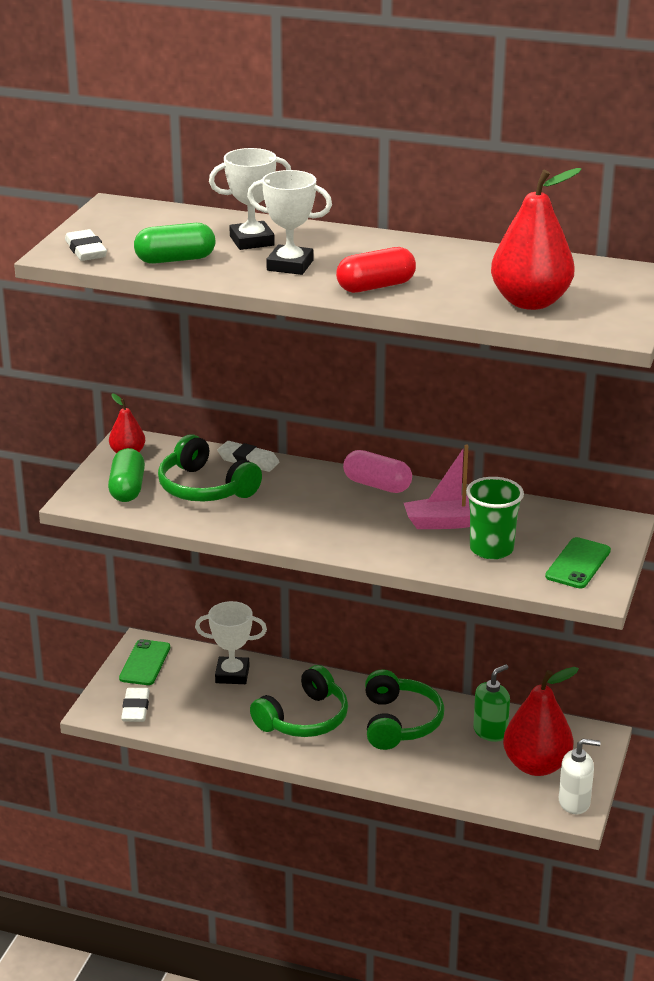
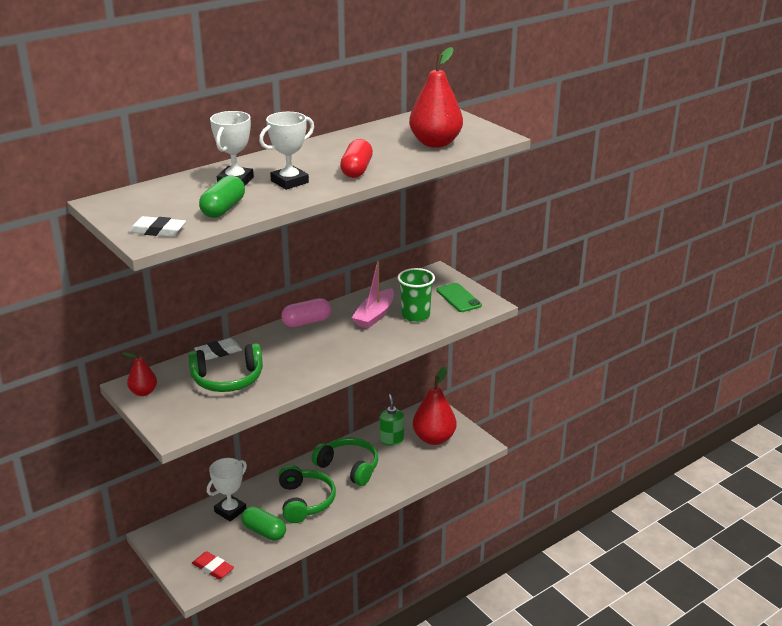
camera: 55 degrees left, 0 degrees up
(127, 489) = (186, 408): green capsule -> green capsule (264, 531)
(136, 708) = (213, 568): white eraser -> red eraser
(145, 663) = (172, 543): green phone -> none
(574, 802) = (474, 441): white soap dispenser -> none

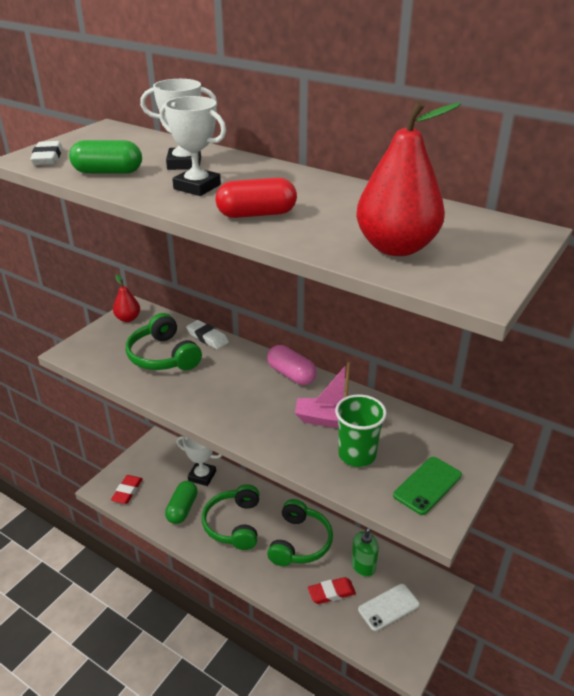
camera: 70 degrees right, 5 degrees up
(305, 501) = (234, 524): green headphones -> green headphones turned 120 degrees clockwise
(406, 463) = (331, 593): none -> red eraser
(434, 438) = (388, 607): red pear -> white phone

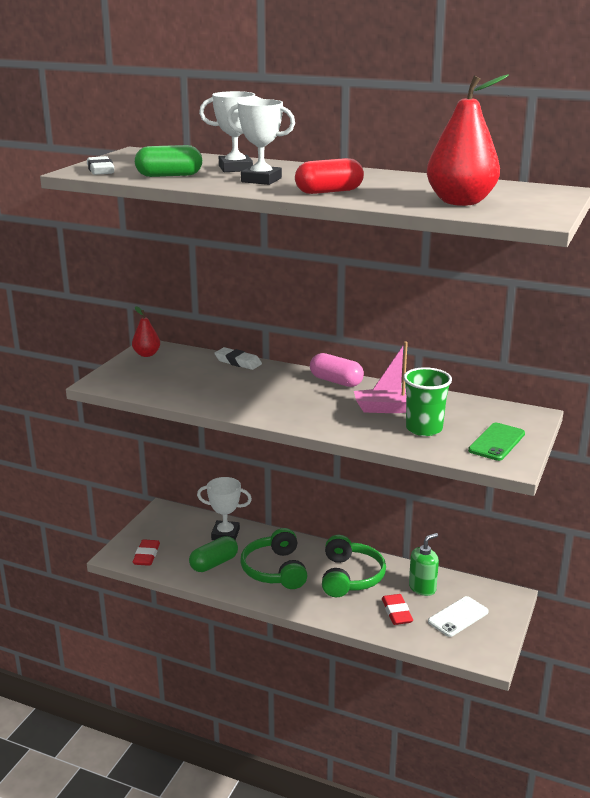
camera: 10 degrees left, 10 degrees down
(163, 356) = (199, 378): green headphones -> none
(182, 509) = (214, 563): green capsule -> green capsule turned 45 degrees clockwise
(331, 593) = (396, 612): red eraser -> red eraser turned 75 degrees counterclockwise

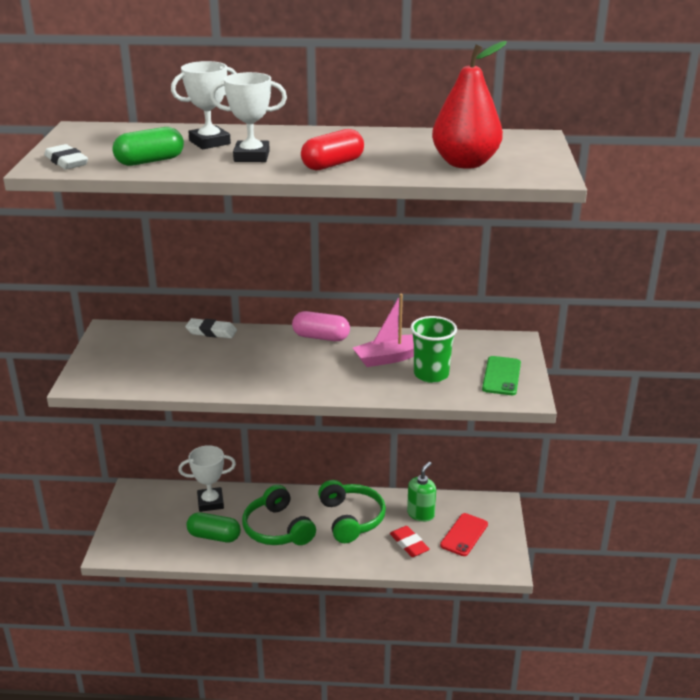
camera: 20 degrees left, 5 degrees up
(146, 555) = (141, 544): red eraser -> none
(147, 354) = (110, 339): red pear -> none
(214, 563) = (214, 536): green capsule -> green capsule turned 75 degrees clockwise
(458, 617) = (464, 535): white phone -> red phone

